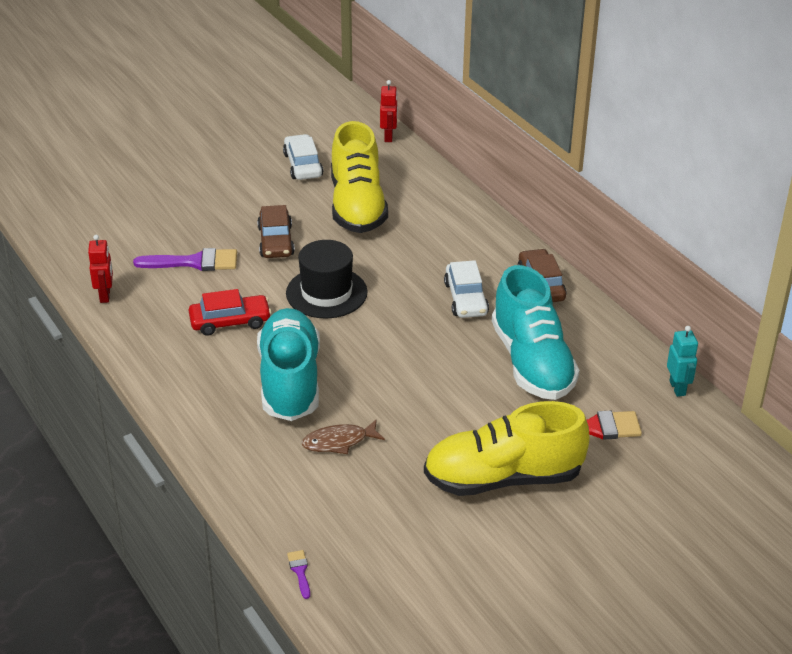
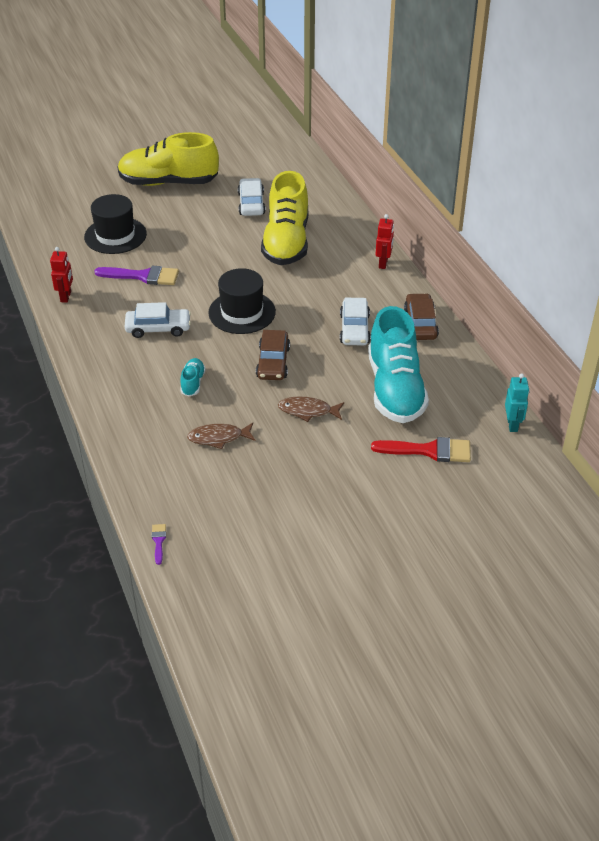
camera: 10 degrees right, 5 degrees up
(147, 217) = (115, 235): none -> black hat
(230, 322) = (158, 328): red car -> white car
(275, 241) = (212, 265): brown car -> brown car (273, 362)
(290, 381) = (193, 383): turquoise shoe -> turquoise shoe, size x0.41
(388, 137) = (327, 186): red robot -> red robot (383, 263)
(437, 399) = (308, 411): none -> brown fish
(503, 478) = (344, 484): yellow shoe -> yellow shoe (168, 182)

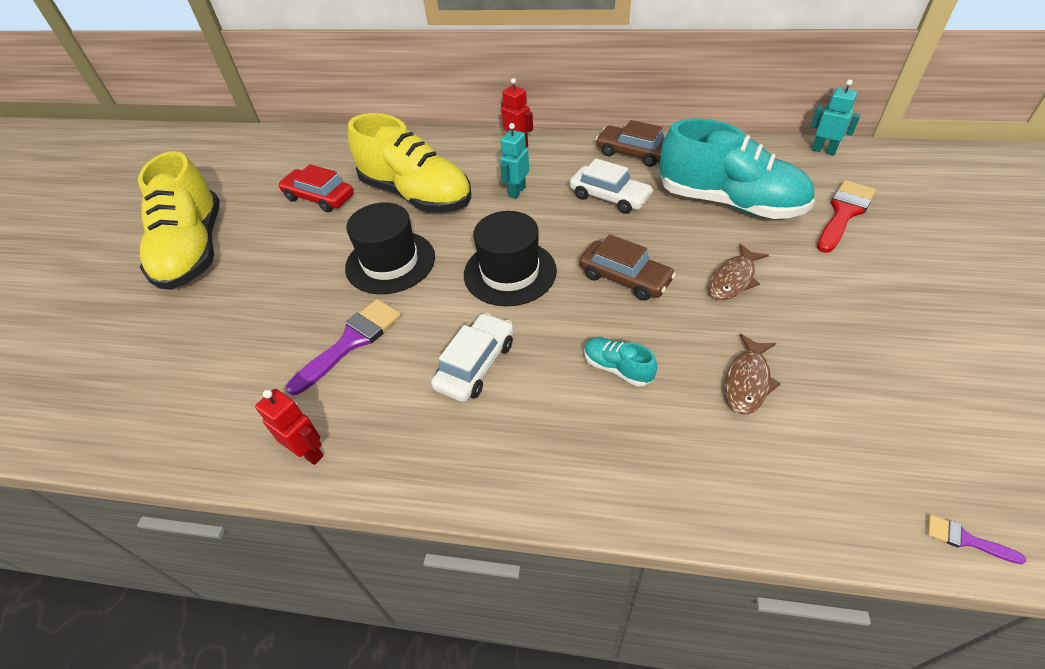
camera: 55 degrees left, 5 degrees up
(115, 235) = (235, 340): black hat -> black hat (390, 262)
(168, 182) = (193, 250): yellow shoe -> yellow shoe turned 45 degrees counterclockwise
(251, 204) = (319, 197): white car -> red car
(326, 284) = (516, 191): none -> turquoise robot

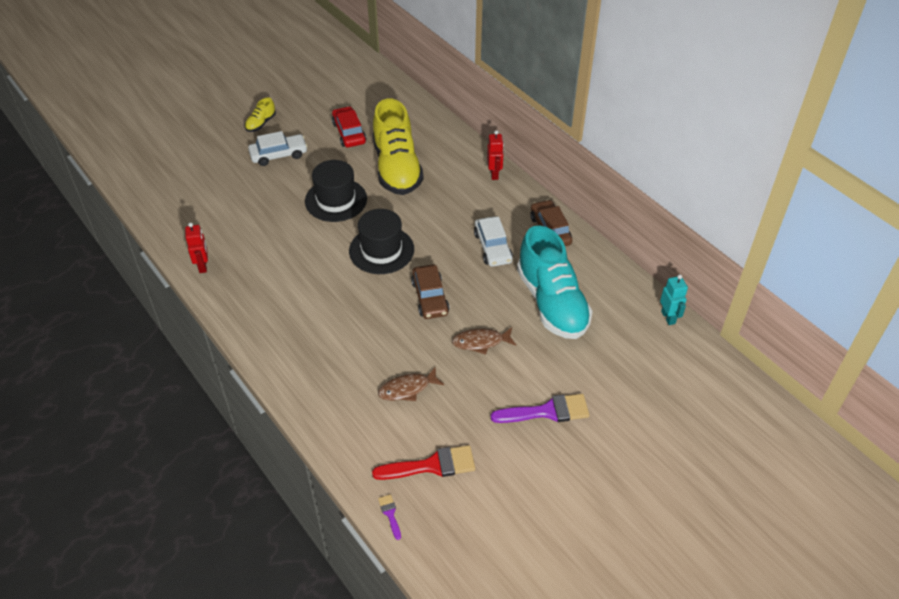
camera: 40 degrees right, 0 degrees up
(193, 250) = (261, 123): yellow shoe -> yellow shoe, size x0.41
(351, 342) = (272, 229): purple brush -> purple brush (547, 411)
(476, 365) = (307, 283): white car -> white car (278, 155)
(516, 191) = (449, 205): turquoise robot -> none
(617, 368) = (361, 335): turquoise shoe -> none
(844, 213) = (605, 360): red brush -> red brush (432, 465)

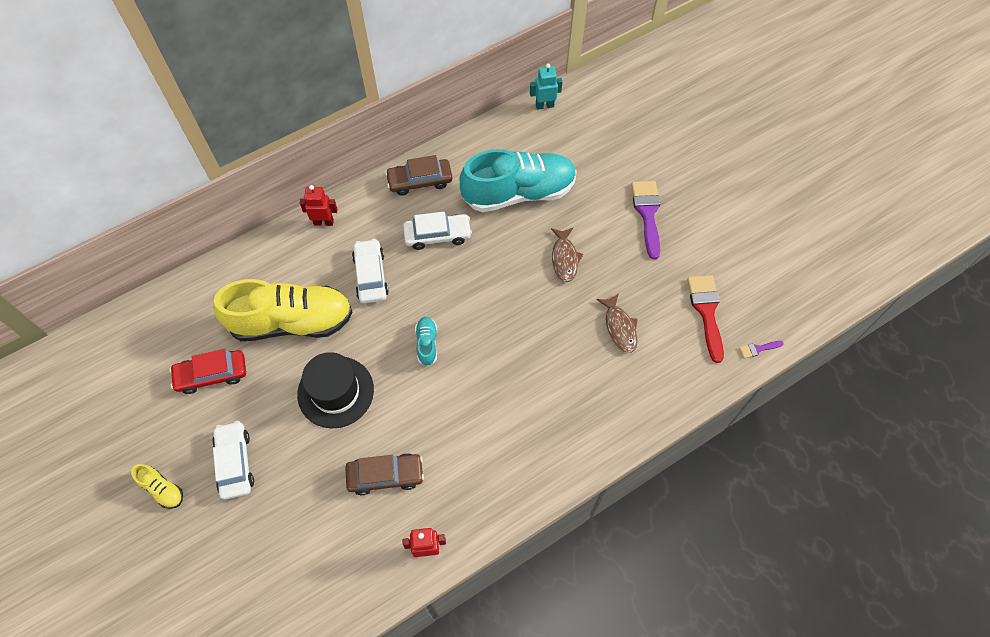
camera: 85 degrees left, 15 degrees up
(381, 250) = (427, 344): black hat -> turquoise shoe
(430, 297) = (502, 299): brown car -> brown car (385, 476)
(445, 208) = (371, 276): none -> white car

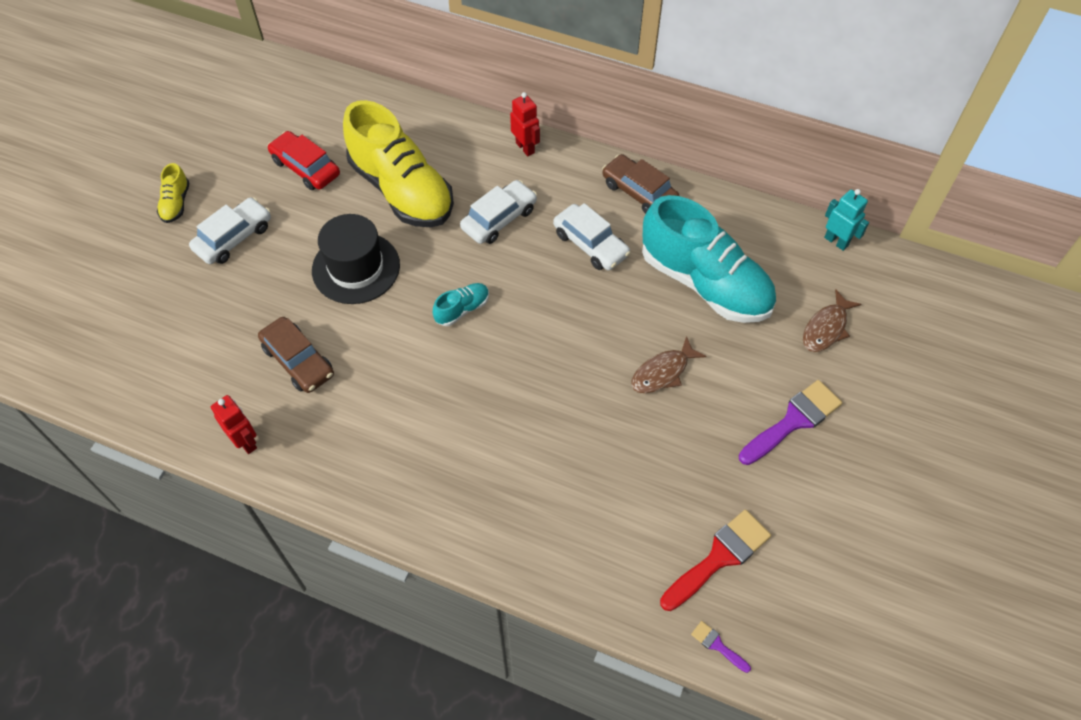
camera: 55 degrees right, 5 degrees down
(619, 327) = (623, 475): brown fish -> brown fish (826, 328)

